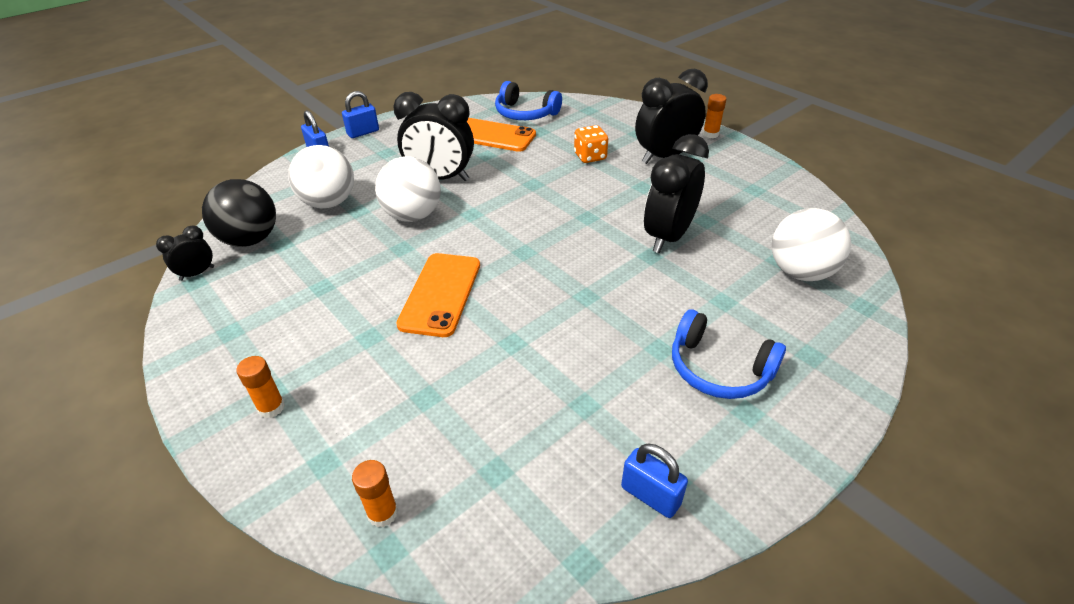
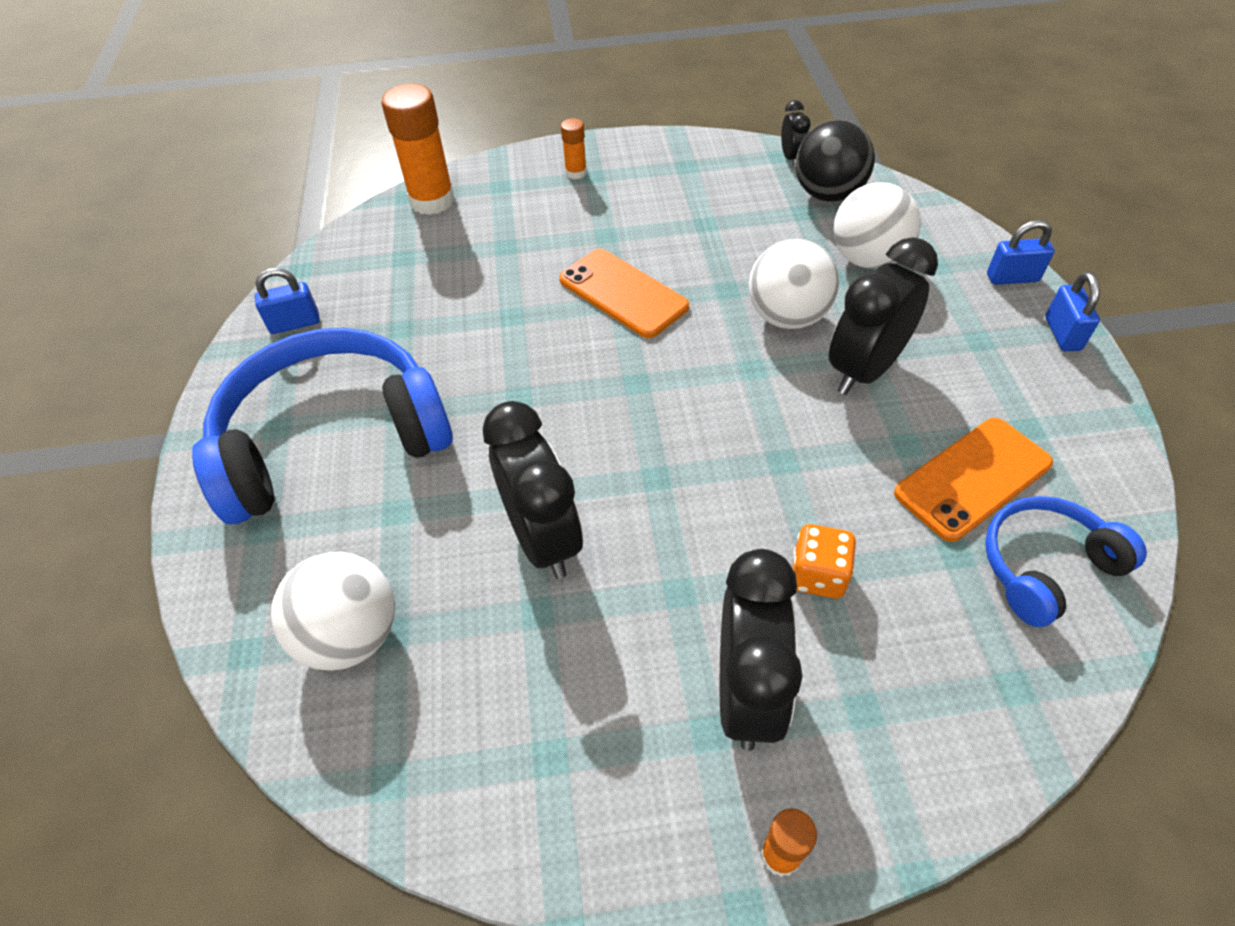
camera: 125 degrees right, 10 degrees up
(383, 513) = (432, 201): orange glue stick -> orange glue stick, size x2.03
(718, 369) = (332, 440): blue headphones -> blue headphones, size x1.89

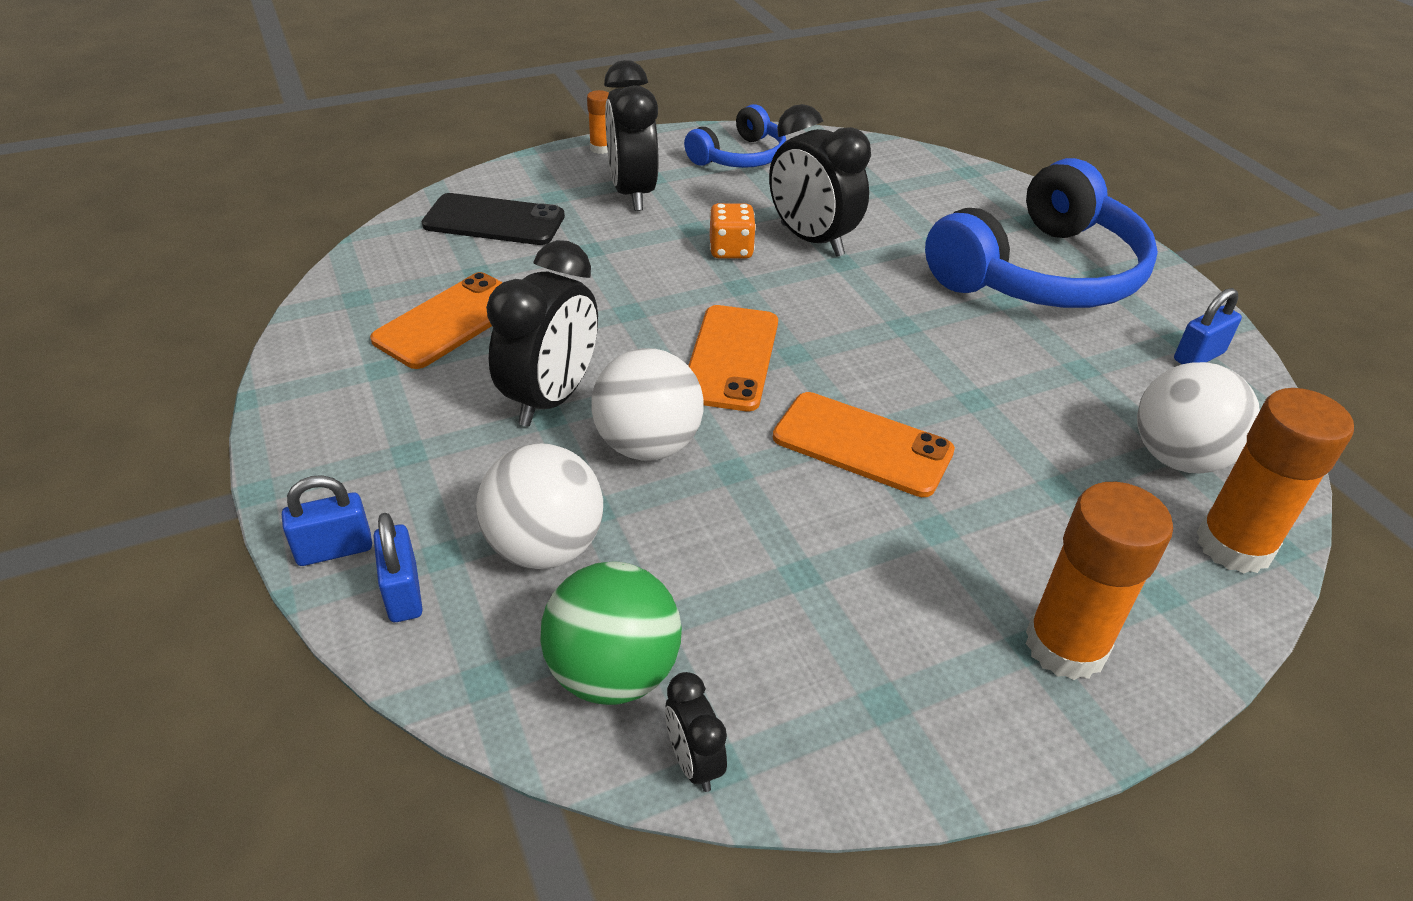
camera: 160 degrees right, 10 degrees down
(351, 635) = (907, 184): white ball -> white ball (1178, 458)
(576, 173) = (1065, 646): orange glue stick -> orange glue stick, size x2.03
(696, 386) = (731, 358): none -> orange phone
(818, 575) = (590, 247): orange dice -> orange dice (731, 250)
(827, 194) = (613, 673): black ball -> green ball
(948, 660) = (494, 221): none -> black phone
(1045, 566) = (404, 274): blue headphones -> blue headphones (740, 157)
(1062, 334) = (298, 475): blue padlock -> blue padlock (403, 593)

